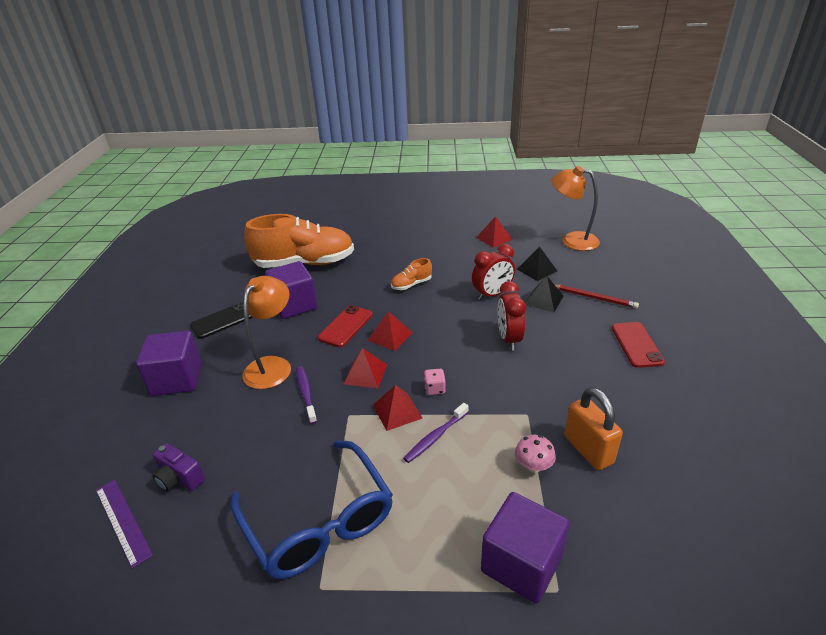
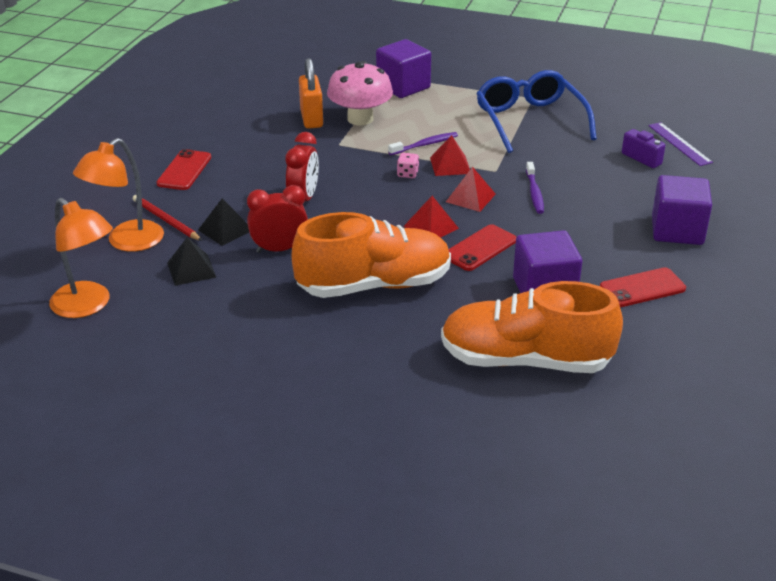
camera: 165 degrees left, 0 degrees up
(223, 321) = (642, 288): black phone -> red phone
(273, 365) = (570, 223): orange lamp -> orange lamp (127, 242)
(411, 284) = (374, 285): orange shoe -> orange shoe, size x2.38
(494, 238) = (197, 338): red pyramid -> none
(533, 466) = (360, 119): pink mushroom -> pink mushroom, size x2.10

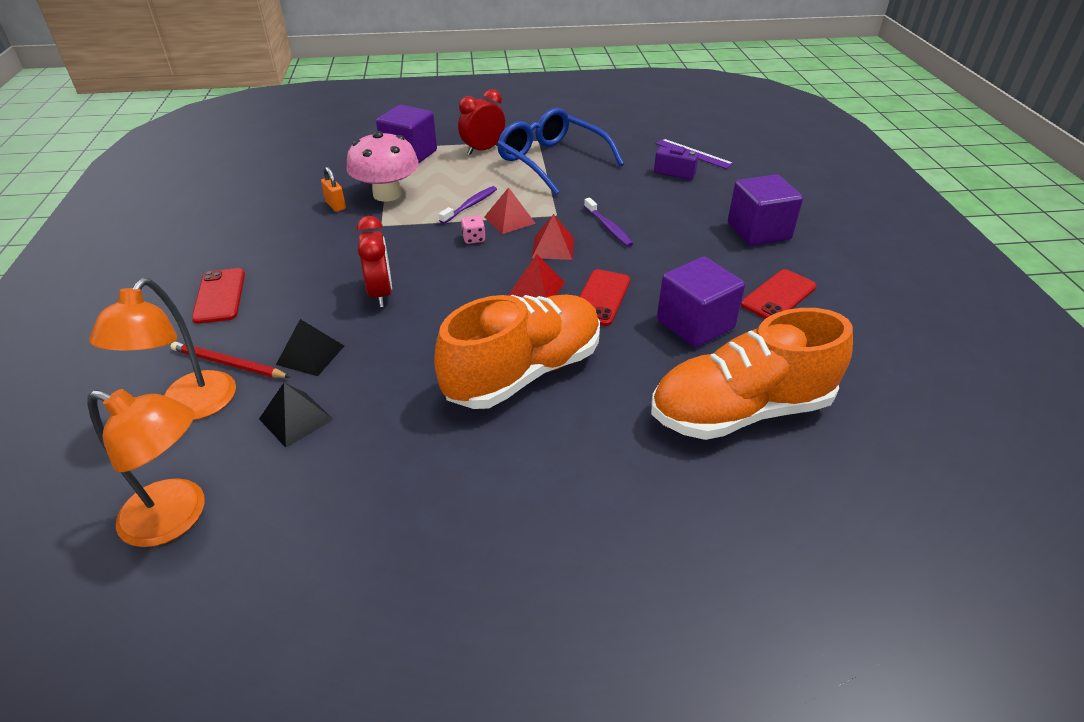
camera: 25 degrees left, 5 degrees up
(279, 249) = (389, 360): red clock -> red clock (483, 150)
(311, 119) = (336, 205): orange padlock -> orange padlock, size x0.59

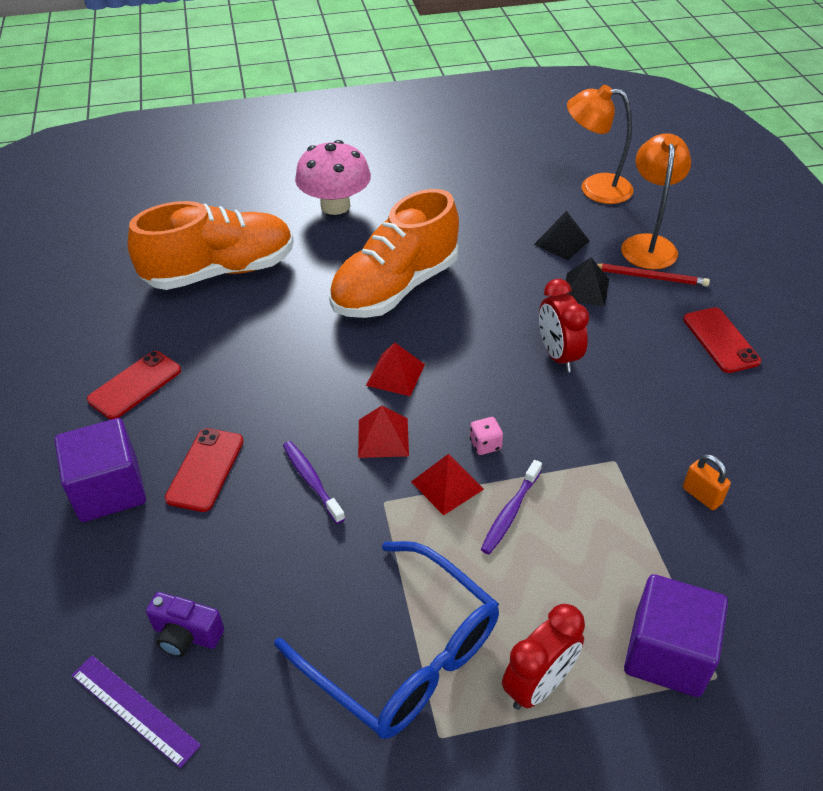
camera: 175 degrees right, 5 degrees up
(387, 194) = (643, 529): pink mushroom -> pink mushroom (335, 206)
(601, 298) = (326, 368): red phone -> red phone (205, 469)
(695, 324) = (235, 344): purple cube -> none

